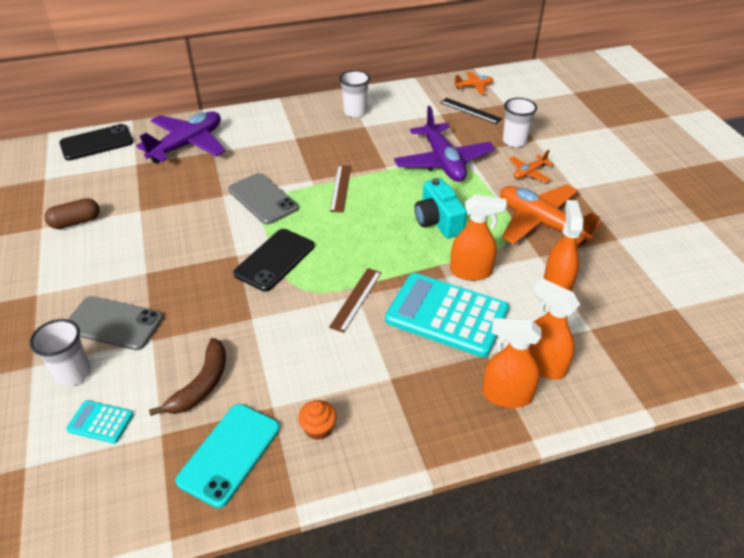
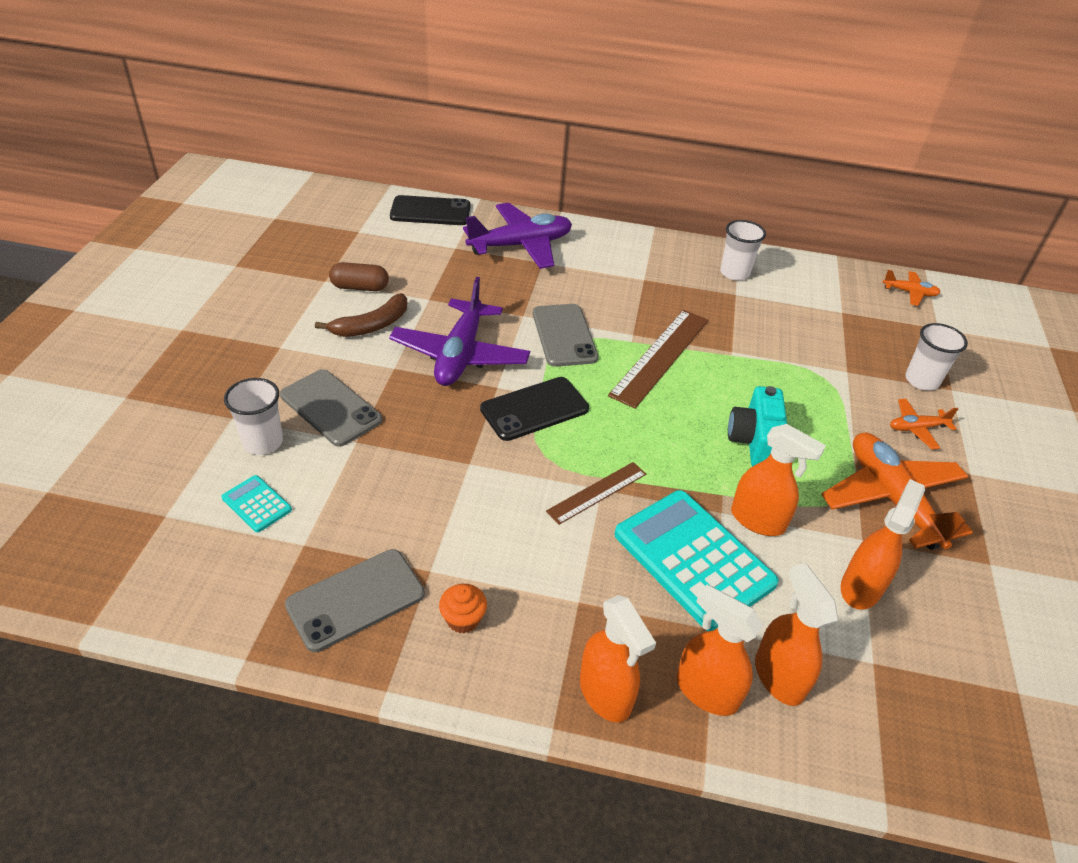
camera: 25 degrees right, 0 degrees up
(201, 385) = (374, 512): brown banana -> brown banana (371, 325)
(229, 454) = (356, 599): turquoise phone -> grey phone
(341, 188) = (660, 356): brown ruler -> brown ruler, size x1.72
(443, 162) = (808, 372): purple plane -> purple plane (460, 355)
(446, 429) = (605, 694): none -> orange spray bottle
(470, 111) = (885, 321): black ruler -> none

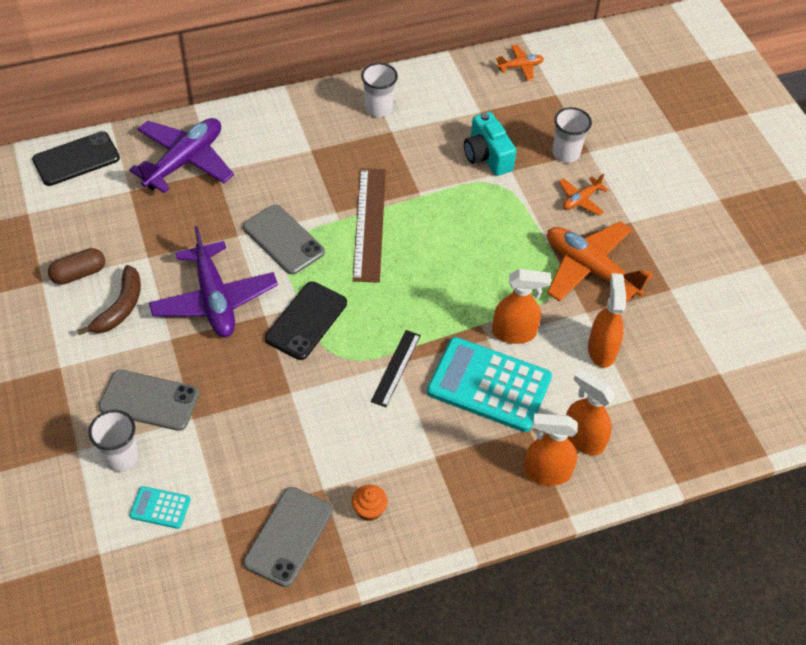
camera: 30 degrees left, 10 degrees up
(597, 492) = (396, 368): brown ruler -> black ruler
(605, 694) = (489, 508): orange spray bottle -> none
(755, 441) = (479, 268): turquoise camera -> turquoise camera (487, 156)

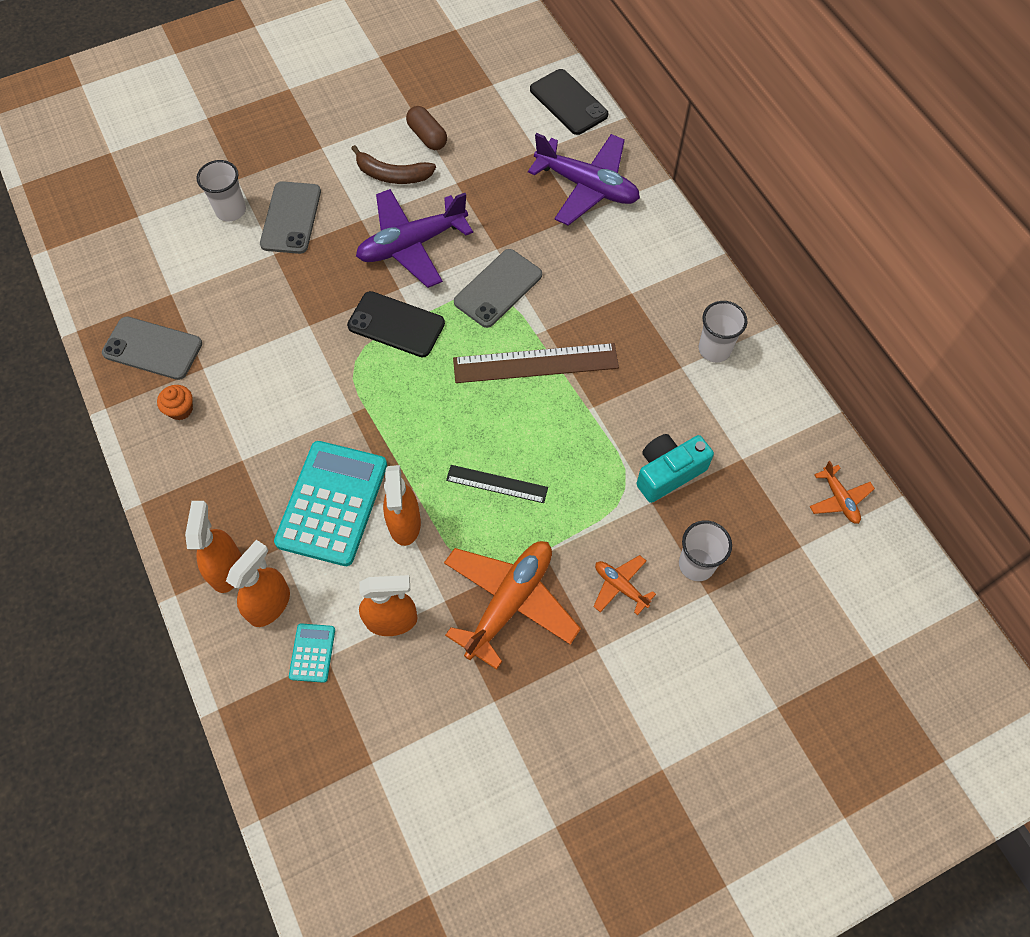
camera: 85 degrees right, 10 degrees up
(160, 508) = (181, 248): turquoise calculator -> turquoise calculator (312, 653)
(396, 368) = (346, 412): black ruler -> black ruler (497, 484)

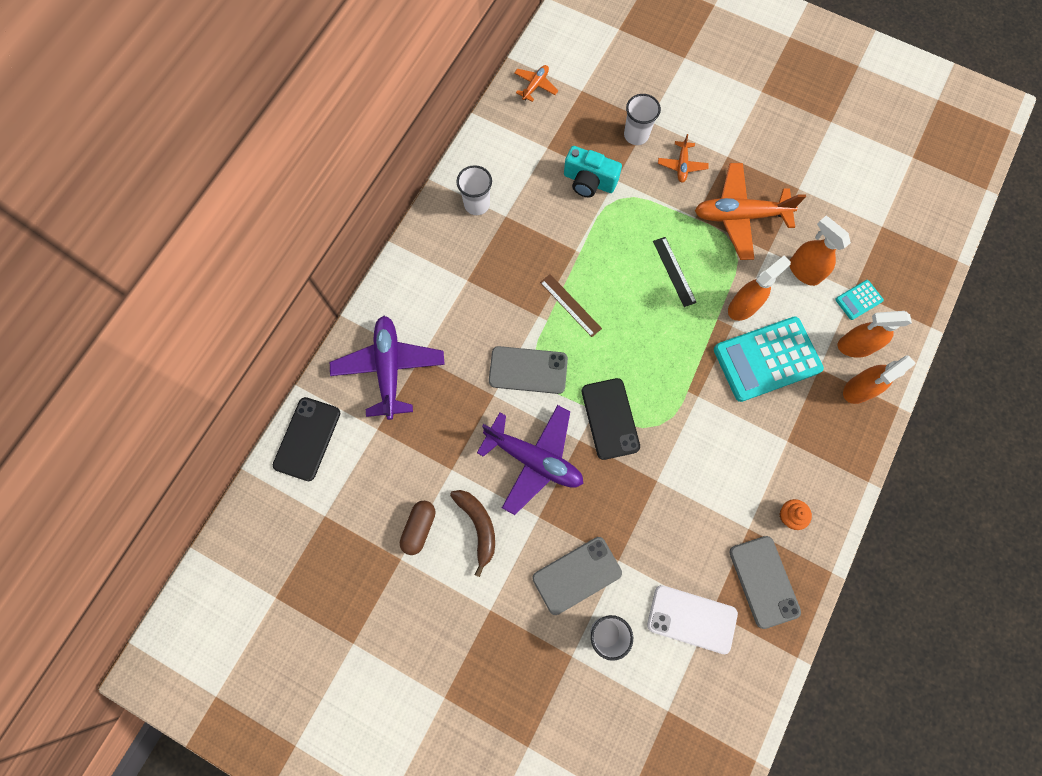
camera: 125 degrees left, 10 degrees up
(180, 275) = (691, 619): none -> white phone
(535, 363) = (570, 305): brown ruler -> brown ruler, size x0.58

